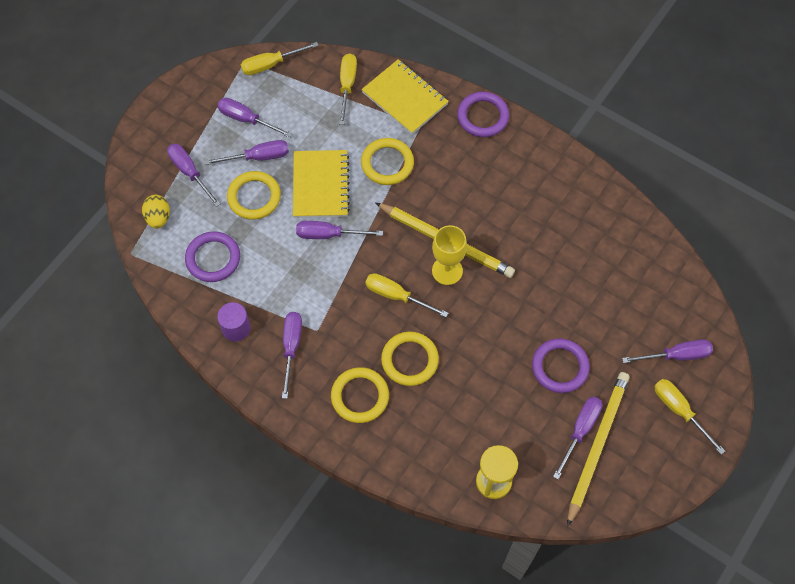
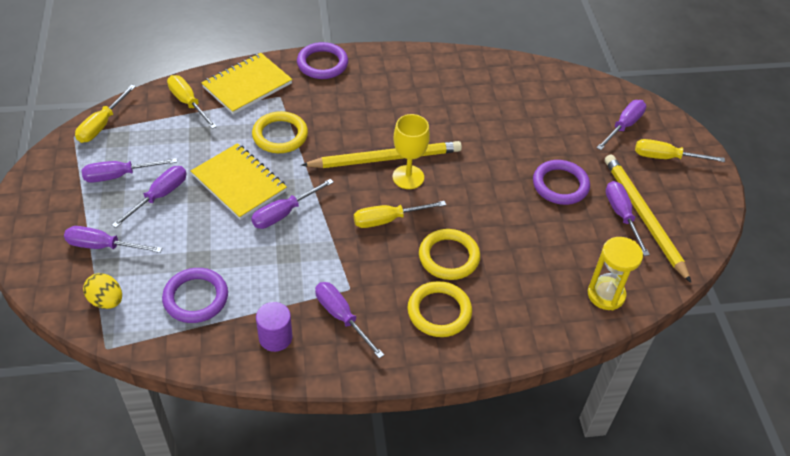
camera: 45 degrees left, 15 degrees down
(254, 197) = (187, 227): yellow ring -> none
(405, 98) = (247, 85): yellow notebook -> yellow notebook turned 45 degrees counterclockwise

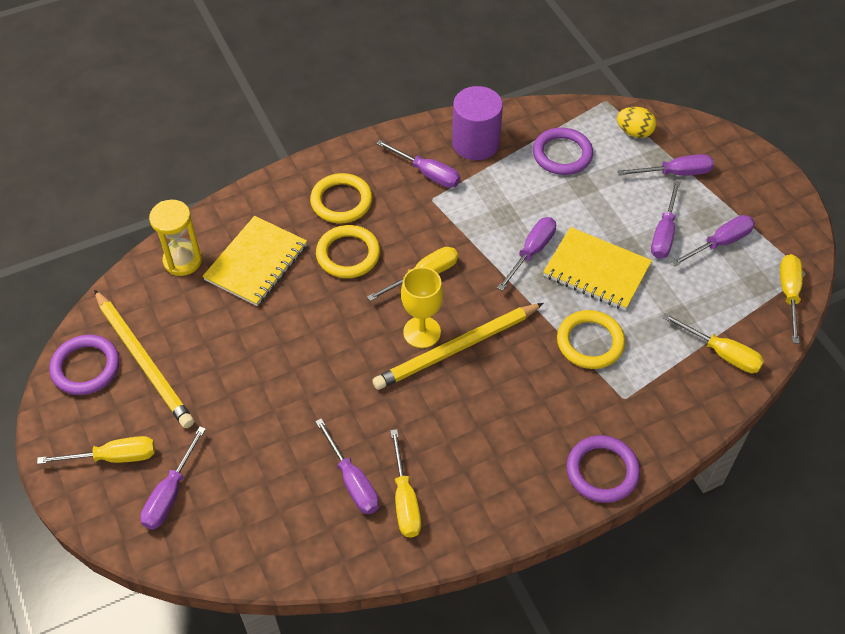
camera: 165 degrees right, 5 degrees up
(247, 85) = (673, 402): yellow notebook -> yellow notebook (256, 263)
(275, 337) = (475, 143): purple cylinder -> purple cylinder, size x1.58
(461, 83) = (405, 499): none -> yellow screwdriver
(560, 185) = (244, 375): purple ring -> purple ring (86, 367)
(621, 216) = (169, 355): purple screwdriver -> purple screwdriver (352, 481)

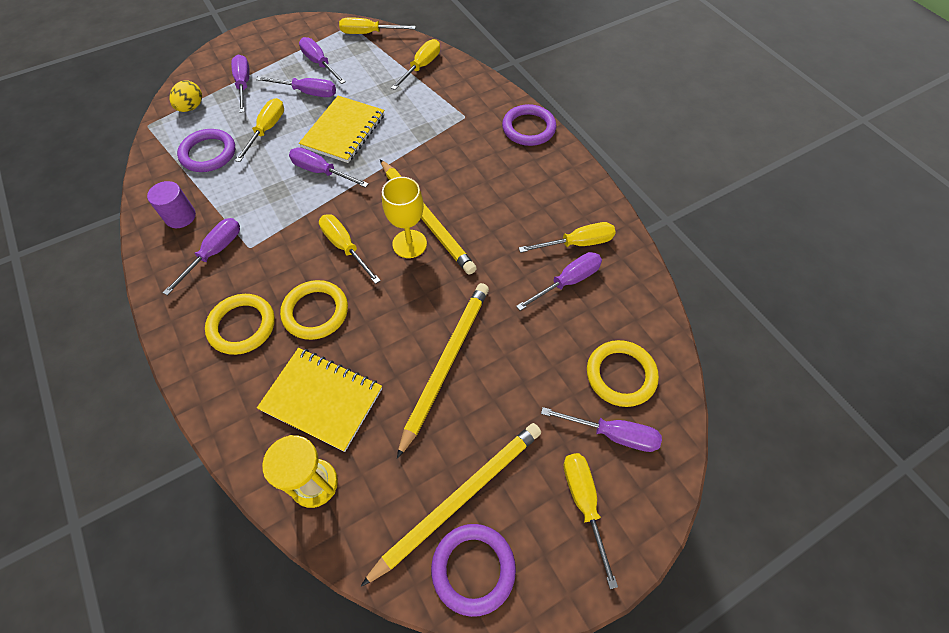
camera: 95 degrees left, 5 degrees up
(273, 358) = (446, 363): none -> yellow pencil
(475, 143) = (180, 216): purple cylinder -> purple cylinder, size x0.63
(590, 342) = (415, 135): yellow ring -> yellow ring (621, 375)
(598, 200) = (267, 130): none -> yellow screwdriver

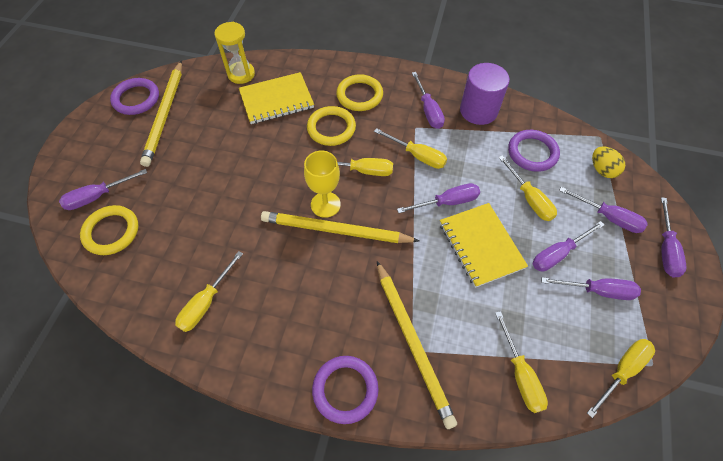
camera: 135 degrees right, 0 degrees up
(180, 216) = (478, 110): purple cylinder -> purple cylinder, size x1.58
(446, 363) = (228, 159): yellow pencil -> yellow pencil (413, 342)
(567, 282) = (191, 265): purple screwdriver -> purple screwdriver (666, 249)
(584, 503) = (96, 155): yellow screwdriver -> yellow screwdriver (417, 156)

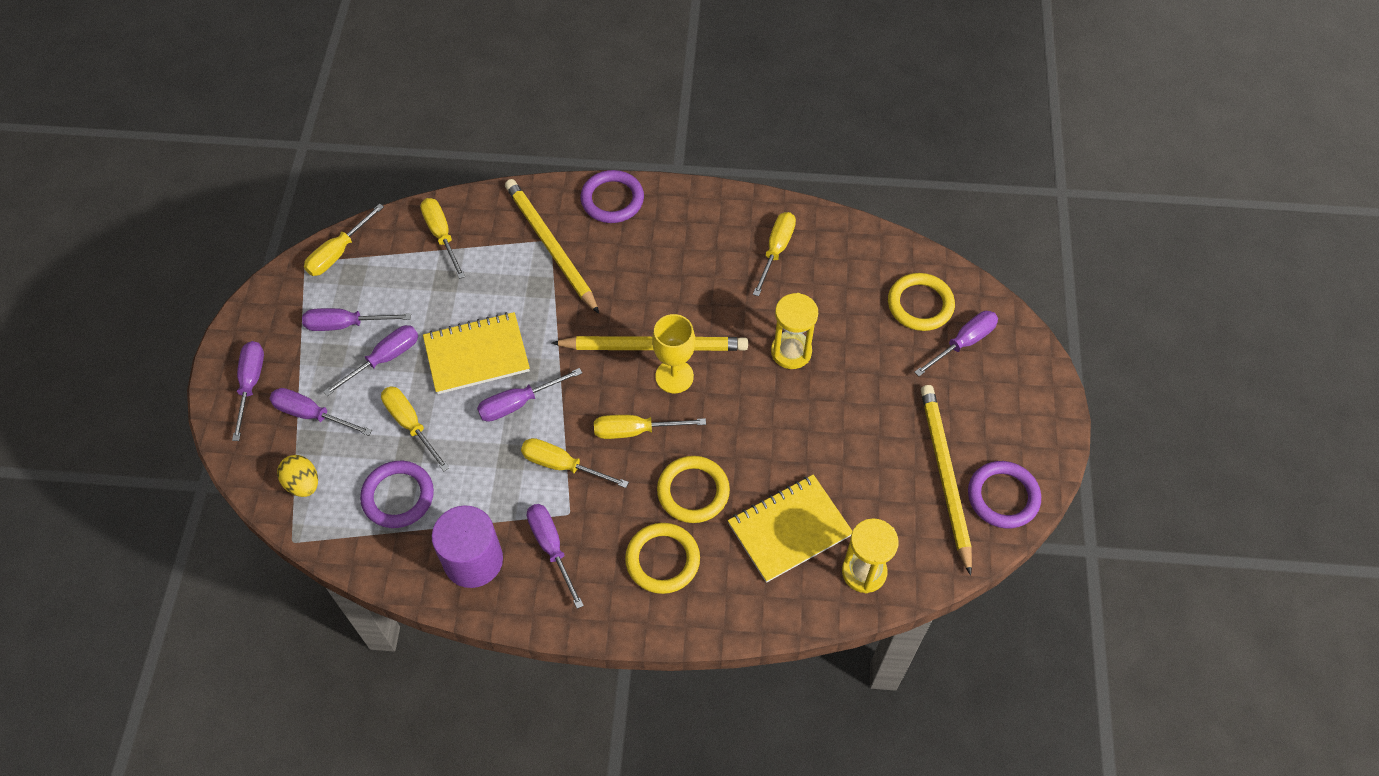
camera: 170 degrees right, 0 degrees up
(230, 209) = (791, 352): none -> yellow hourglass
(481, 245) = (476, 355): yellow notebook -> yellow notebook turned 75 degrees counterclockwise

